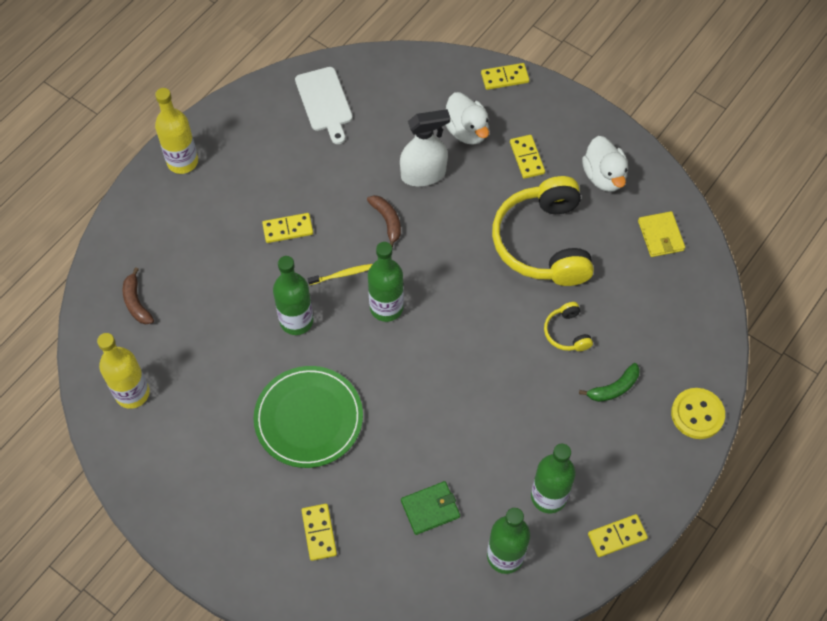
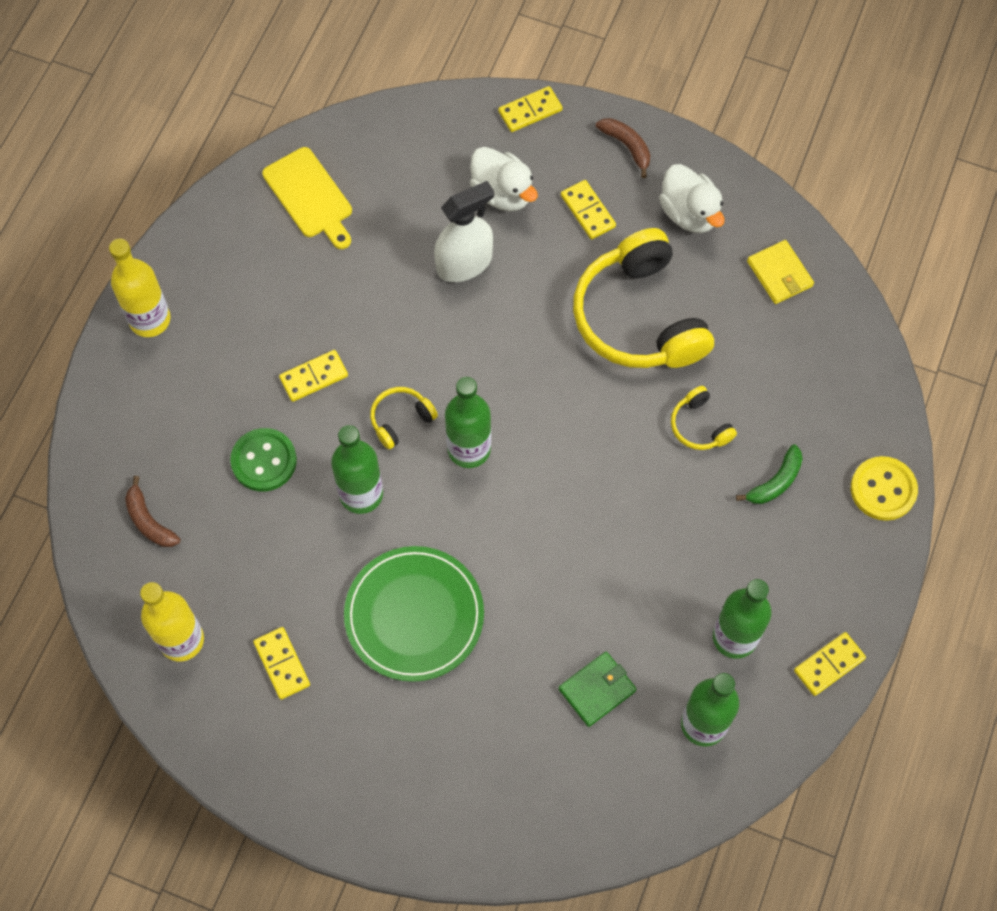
camera: 15 degrees left, 5 degrees up
(233, 280) = (264, 461): none -> green button
(319, 532) = (470, 755): yellow domino -> yellow domino (282, 664)
(324, 102) = (309, 196): white cutting board -> yellow cutting board
(342, 274) = (401, 420): yellow toothbrush -> yellow headphones
(387, 221) = (437, 336): brown banana -> brown banana (627, 146)

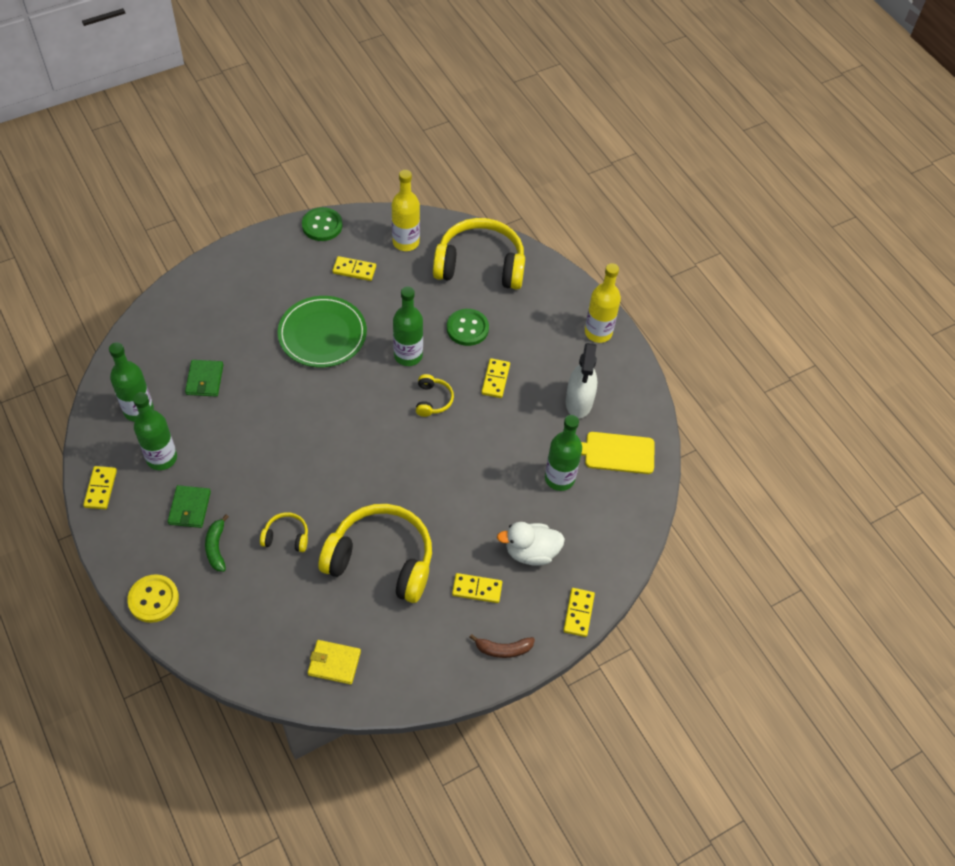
camera: 125 degrees right, 10 degrees down
(149, 521) = (480, 265): brown banana -> yellow headphones
(239, 770) = (322, 225): none -> green button
(464, 263) = (500, 497): white spray bottle -> white spray bottle (579, 402)
(469, 449) = (385, 418): green bottle -> green bottle (559, 478)
(689, 213) = (423, 646): white duck -> none
(760, 550) = (189, 508): none -> green wallet

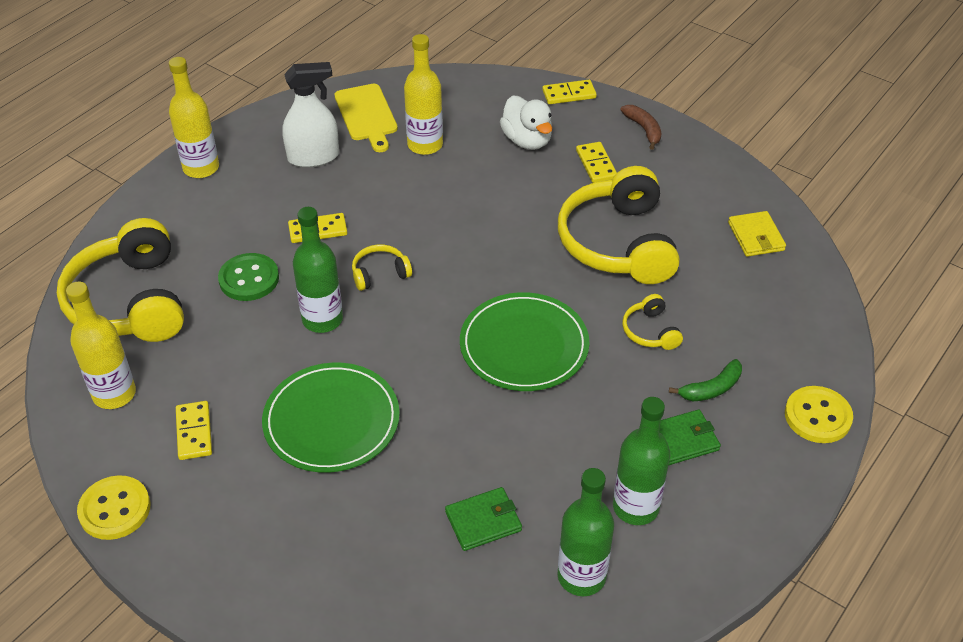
camera: 110 degrees left, 10 degrees down
(100, 489) = (727, 553): yellow domino -> none
(320, 456) = (524, 345): none -> green plate
(322, 225) = (115, 509): green button -> yellow button
(559, 478) = (425, 145): green bottle -> yellow bottle

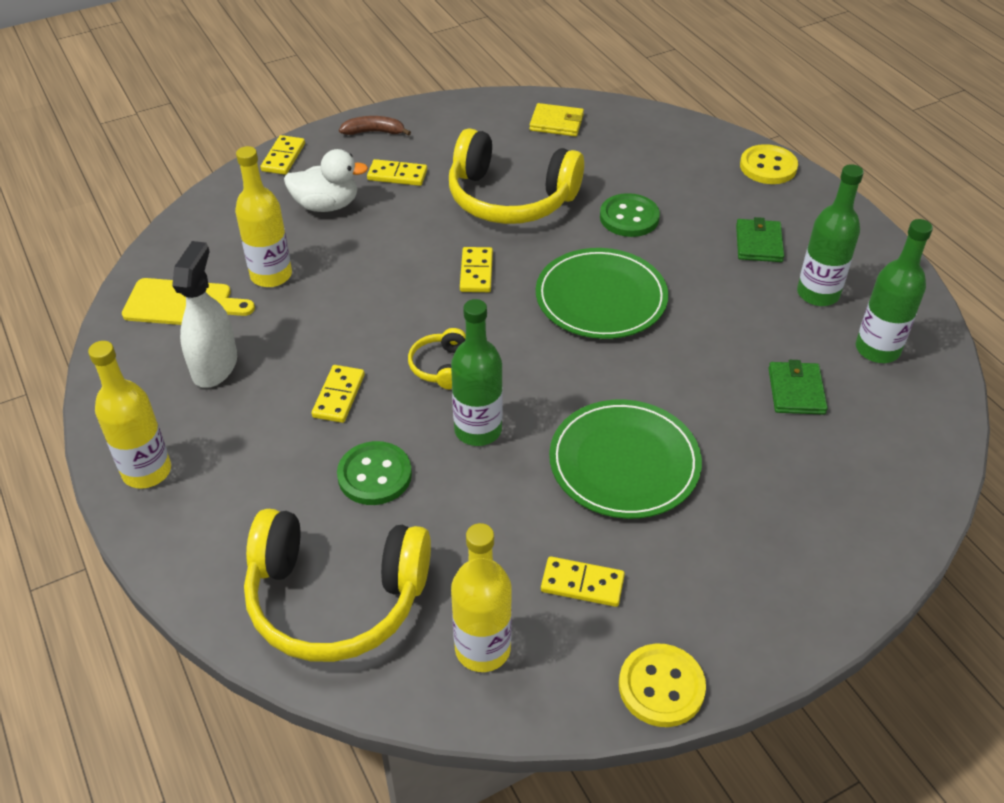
camera: 65 degrees left, 0 degrees up
(504, 255) = (476, 272): none -> yellow domino
(650, 331) = (629, 217): yellow headphones -> green button
(711, 389) = (712, 208): green banana -> none

